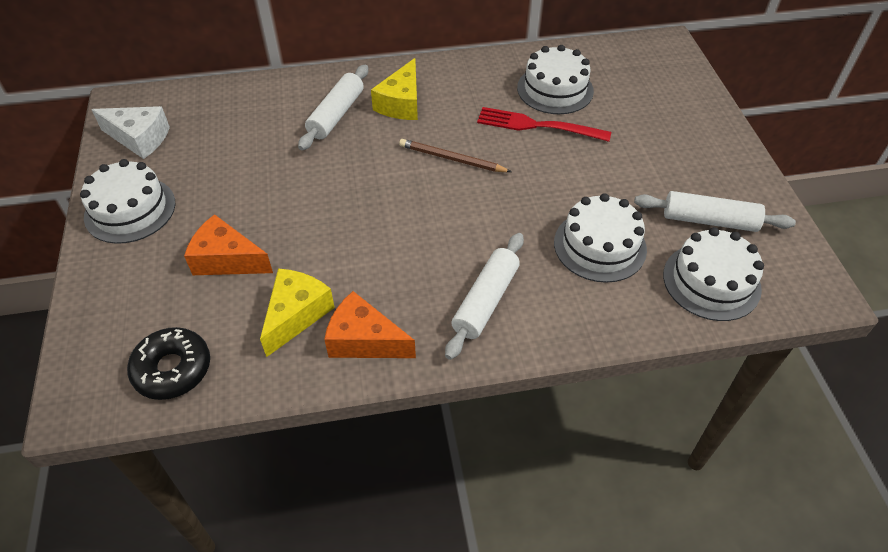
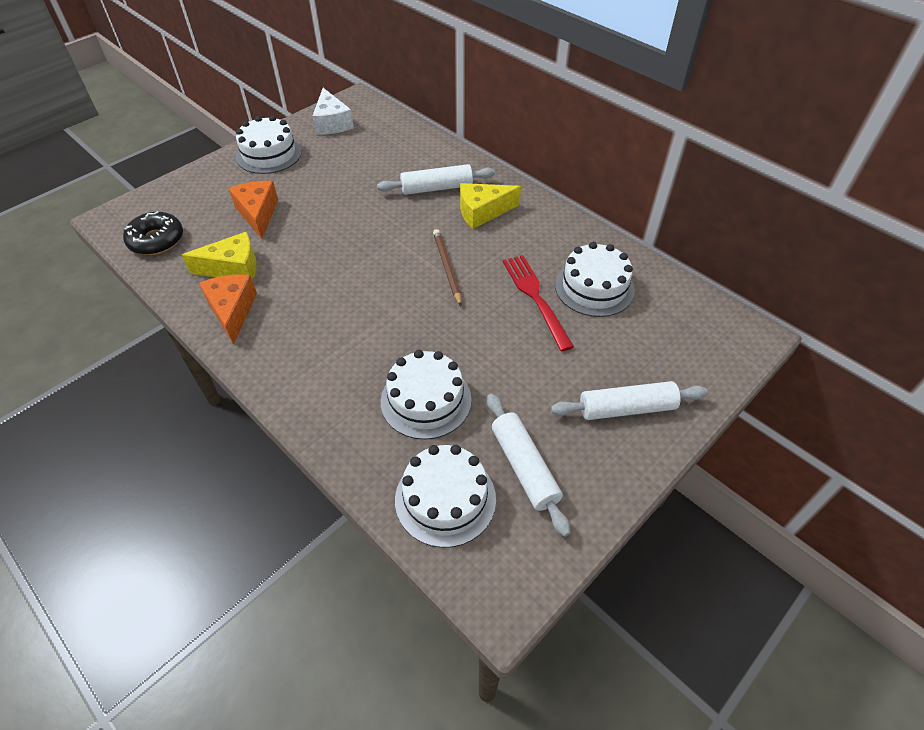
camera: 55 degrees right, 0 degrees up
(485, 301) = (312, 357): white rolling pin -> white rolling pin (626, 408)

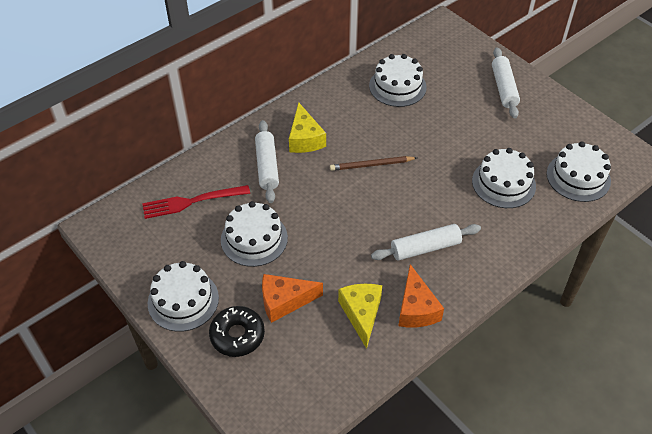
camera: 85 degrees left, 0 degrees up
(156, 240) = (315, 386): black donut -> black donut (237, 335)
(232, 311) = (416, 308): orange cheese -> orange cheese turned 90 degrees counterclockwise
(332, 123) = (138, 246): white cheese -> none
(337, 188) = (254, 239): none -> white cake
(524, 467) = (551, 139): white rolling pin -> white rolling pin (425, 248)
(535, 298) = (407, 118): red fork -> red fork (192, 202)

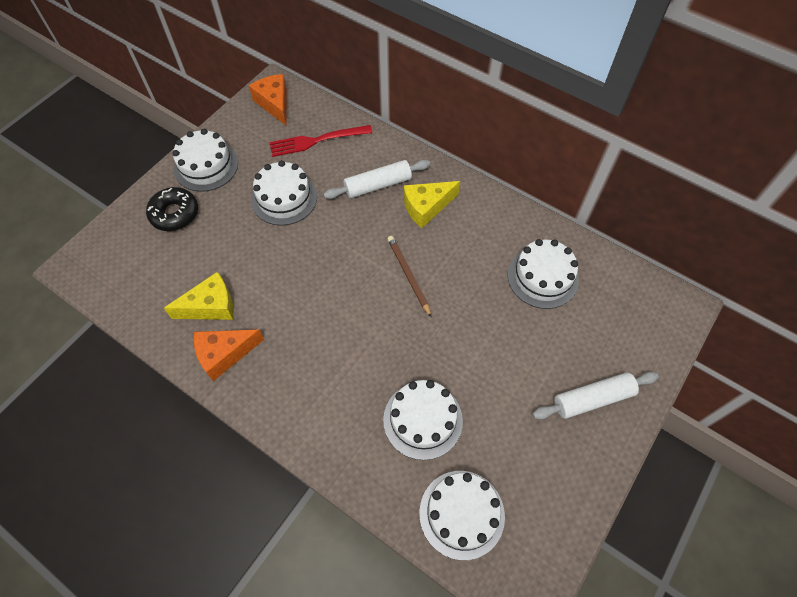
camera: 75 degrees right, 10 degrees up
(192, 202) = (317, 141): red fork -> red fork turned 75 degrees counterclockwise
(284, 301) = (216, 240): orange cheese -> orange cheese (274, 104)
(425, 248) = (305, 349): white rolling pin -> none

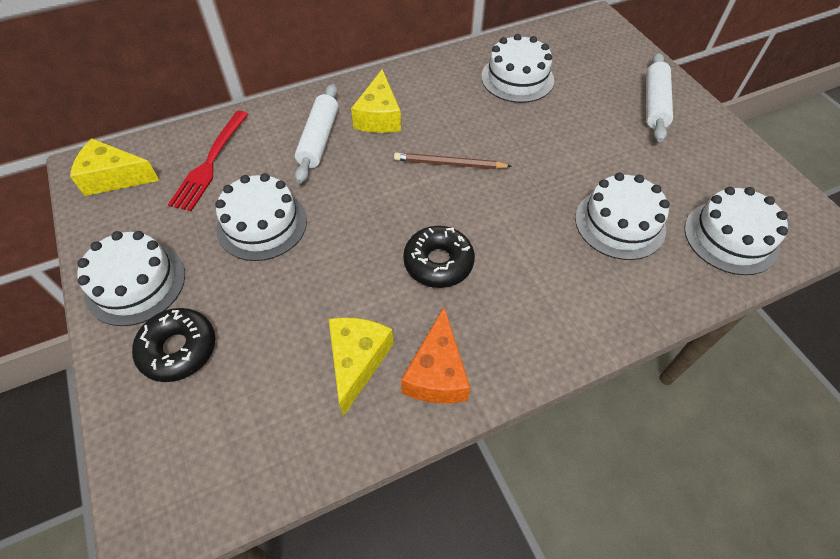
camera: 60 degrees left, 5 degrees down
(274, 104) = (114, 177): orange cheese -> yellow cheese
(311, 313) = (438, 262): none -> black donut

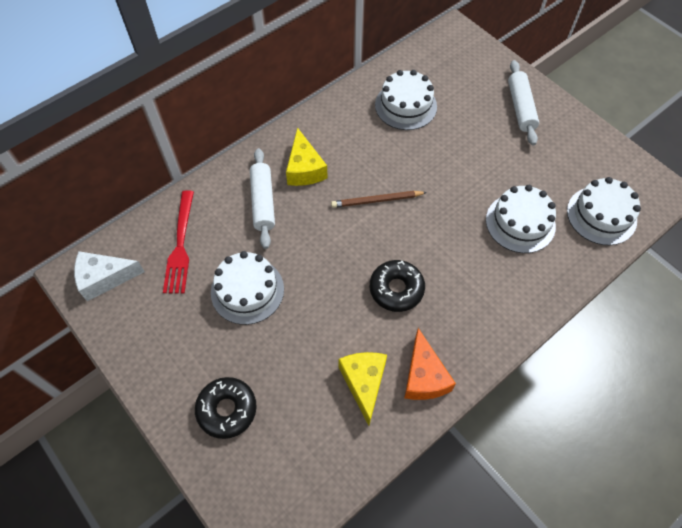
camera: 15 degrees left, 5 degrees up
(114, 177) = (104, 278): yellow cheese -> white cheese
(136, 283) = (168, 366): white cake -> none

